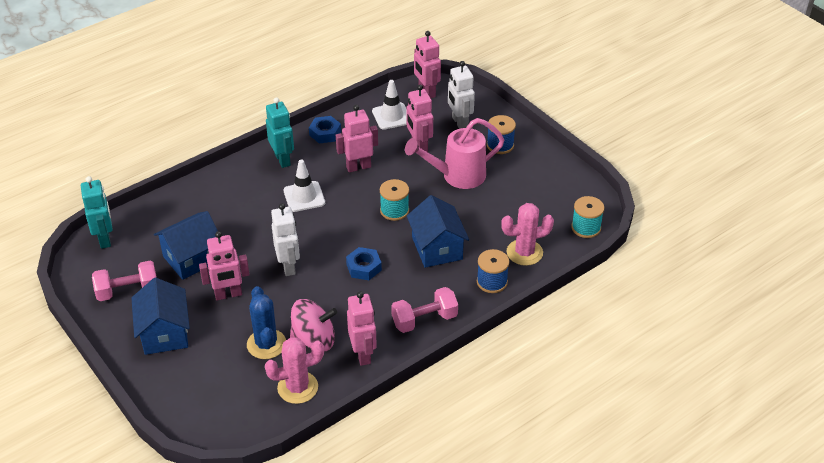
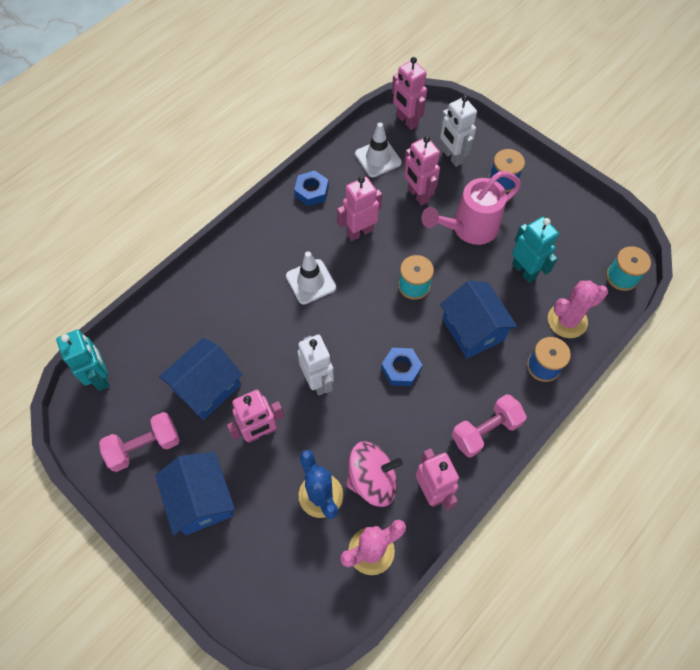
camera: 10 degrees left, 20 degrees up
(283, 159) = (274, 234): turquoise robot -> turquoise robot (524, 271)

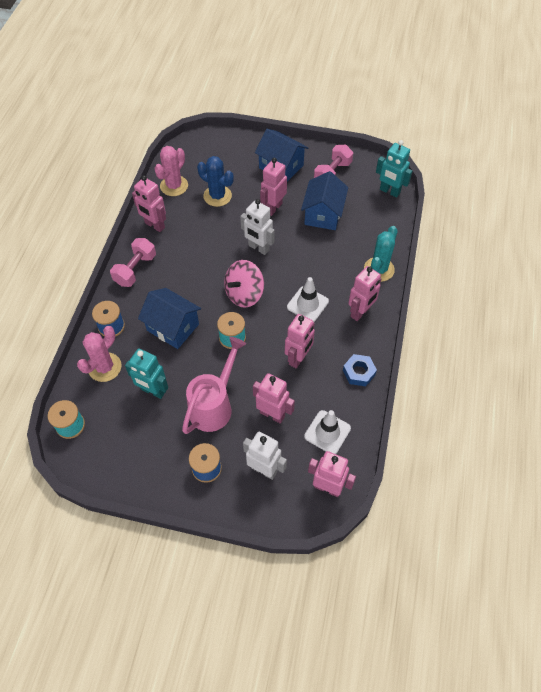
camera: 150 degrees right, 5 degrees down
(204, 282) = (379, 269): none -> turquoise cactus
(263, 246) = (360, 312): none -> pink robot
(372, 479) = (192, 215): pink spinning top -> pink spinning top (244, 294)
(401, 369) = (209, 279): blue nut -> none

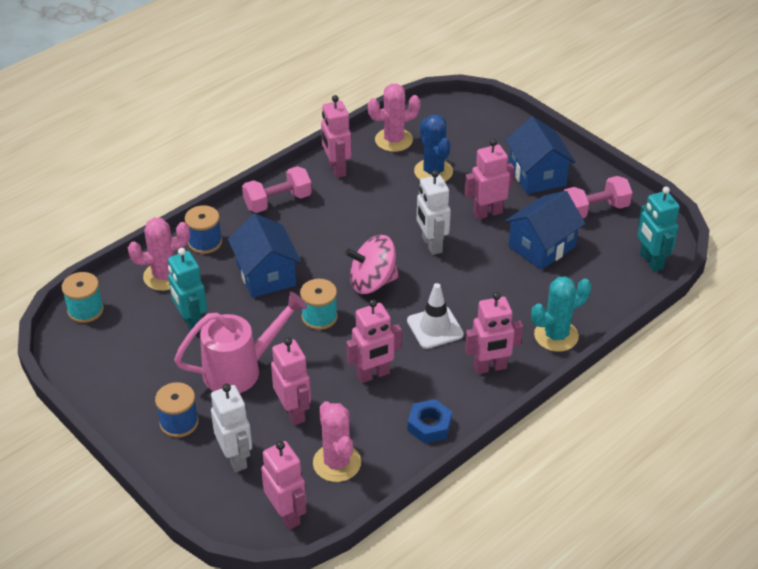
camera: 35 degrees right, 15 degrees down
(327, 432) = (337, 463): white traffic cone -> pink cactus

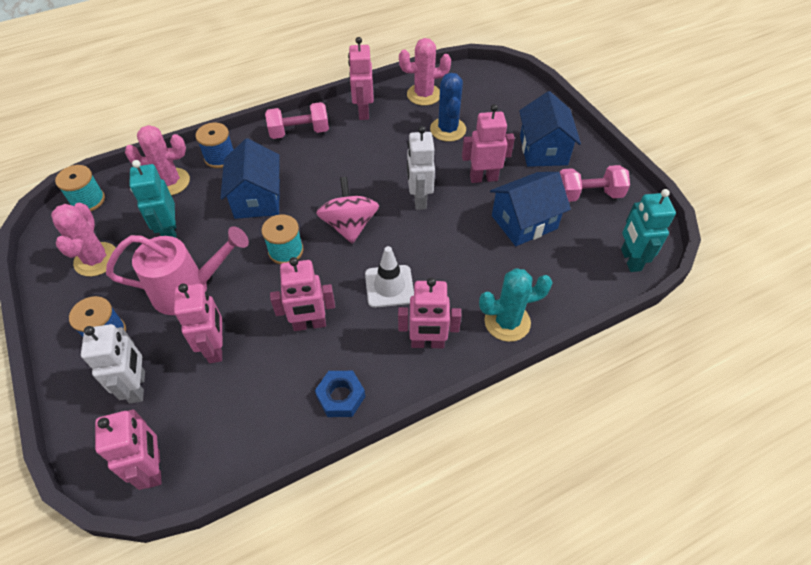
camera: 15 degrees right, 10 degrees up
(337, 463) = (231, 418): pink cactus -> pink cactus (96, 259)
(372, 282) = (349, 225): pink spinning top -> pink spinning top turned 75 degrees clockwise

